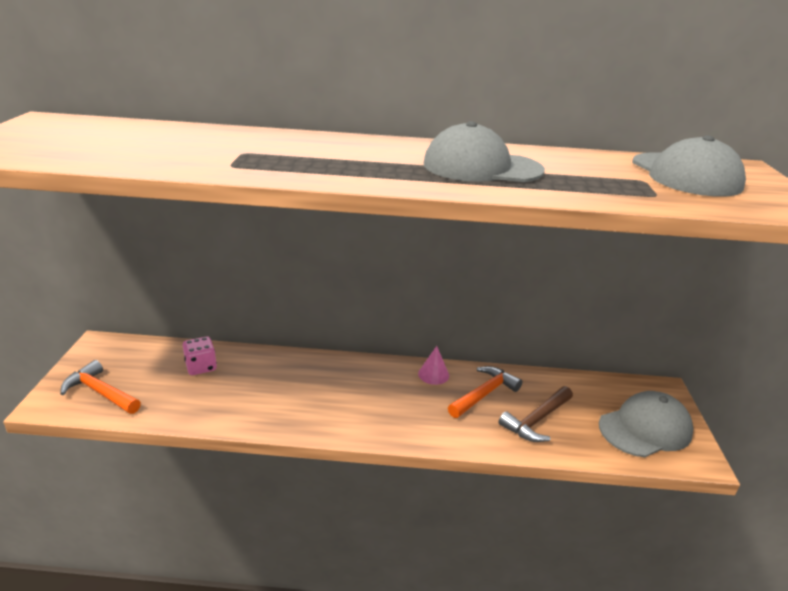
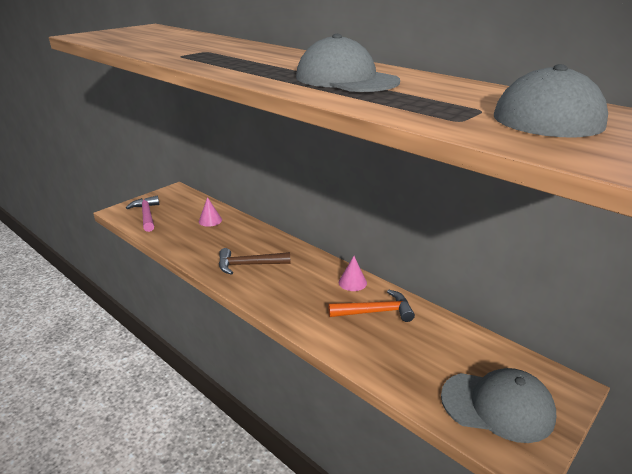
camera: 40 degrees right, 0 degrees up
(100, 392) = (146, 215): orange hammer -> pink hammer
(201, 367) = (210, 220): pink dice -> pink cone
(536, 420) = (395, 349): brown hammer -> brown hammer (249, 265)

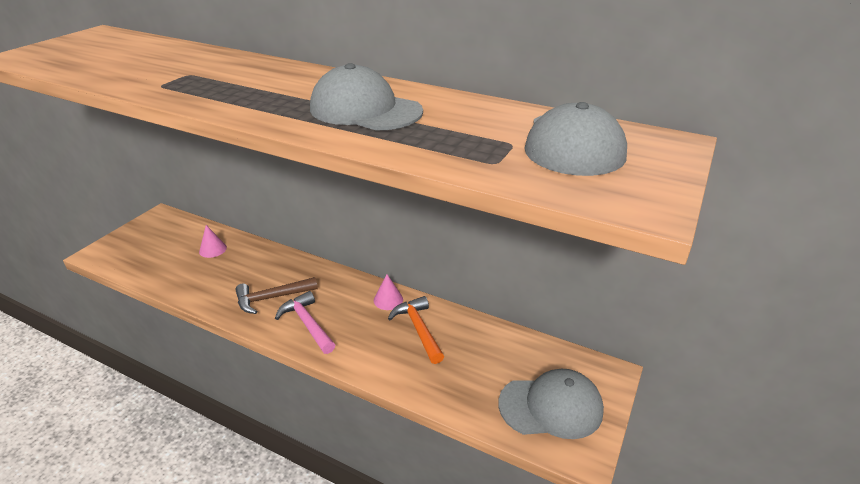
camera: 15 degrees left, 5 degrees up
(146, 215) = (133, 253): pink hammer -> pink hammer (307, 324)
(375, 312) = (418, 329): orange hammer -> orange hammer turned 90 degrees counterclockwise

